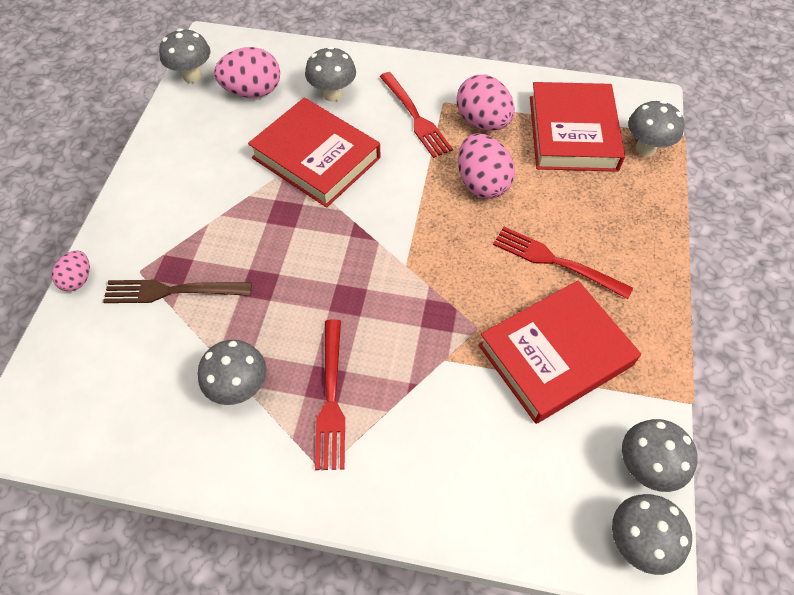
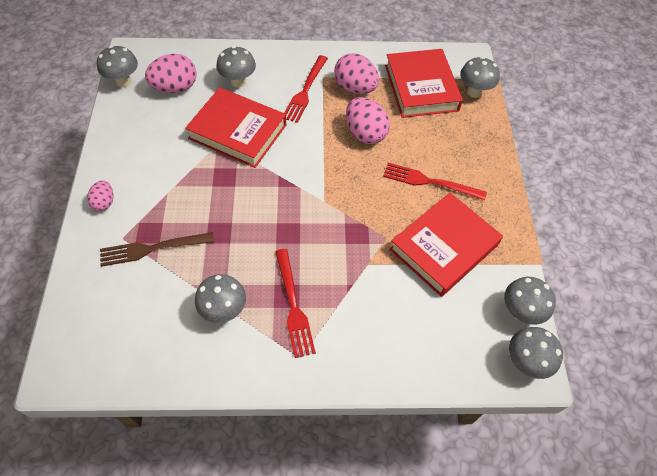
camera: 15 degrees left, 0 degrees up
(78, 279) = (75, 252): pink egg -> pink egg (104, 202)
(416, 117) = (305, 91): red fork -> red fork turned 60 degrees clockwise

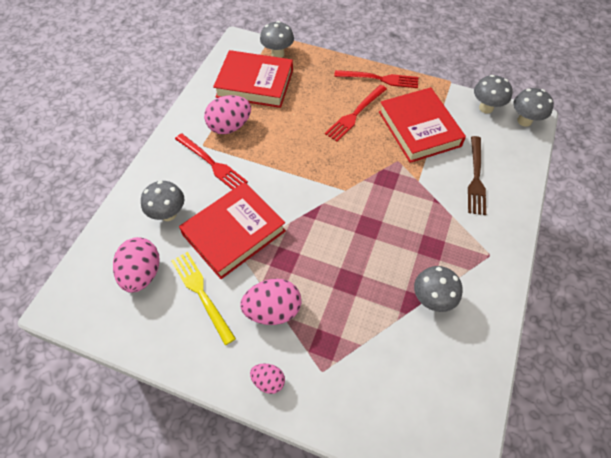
camera: 65 degrees left, 0 degrees up
(123, 81) = (101, 325): grey mushroom -> none
(152, 249) = (345, 345): brown fork -> brown fork (476, 178)
(170, 130) = (201, 293): none -> yellow fork
(293, 306) = (442, 245): red fork -> red fork (380, 79)
(365, 133) = (285, 137): pink egg -> pink egg (273, 310)

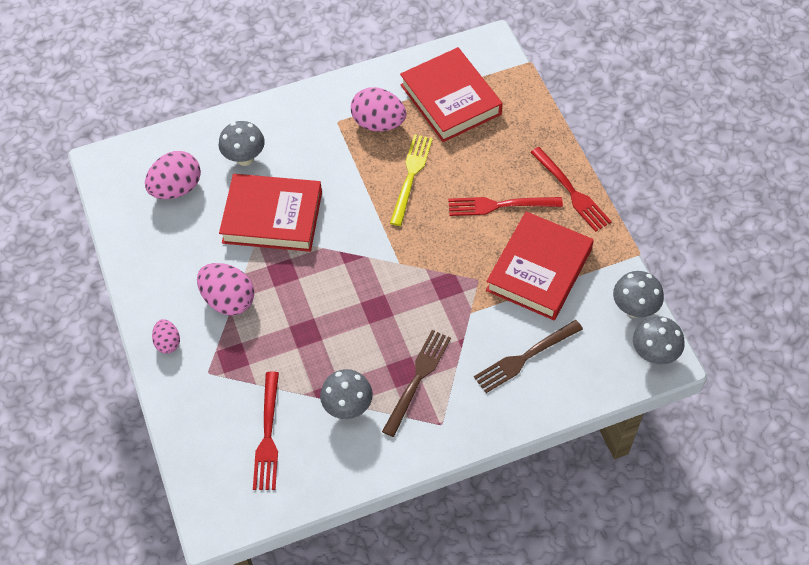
camera: 50 degrees right, 0 degrees up
(201, 293) = (197, 240): yellow fork -> yellow fork (411, 176)
(212, 164) = (325, 145): red fork -> red fork (268, 436)
(277, 54) = (509, 86): grey mushroom -> none
(443, 243) = (417, 378): none -> brown fork

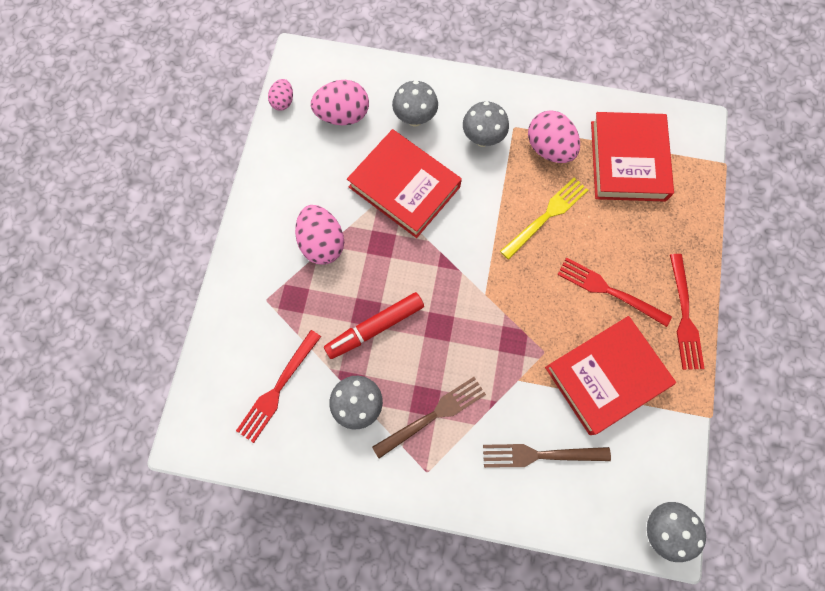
camera: 30 degrees right, 15 degrees up
(168, 342) = (251, 253): pink egg -> pink egg (283, 102)
(321, 340) = (375, 327): none -> red marker
(634, 309) = (671, 470): grey mushroom -> grey mushroom (482, 139)

